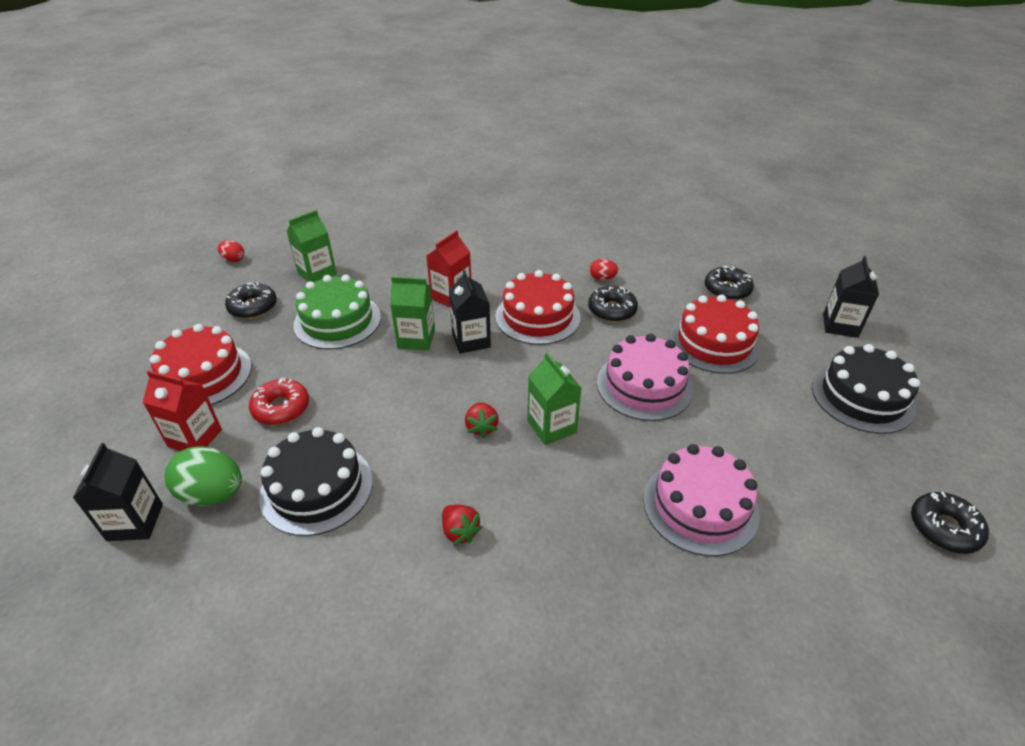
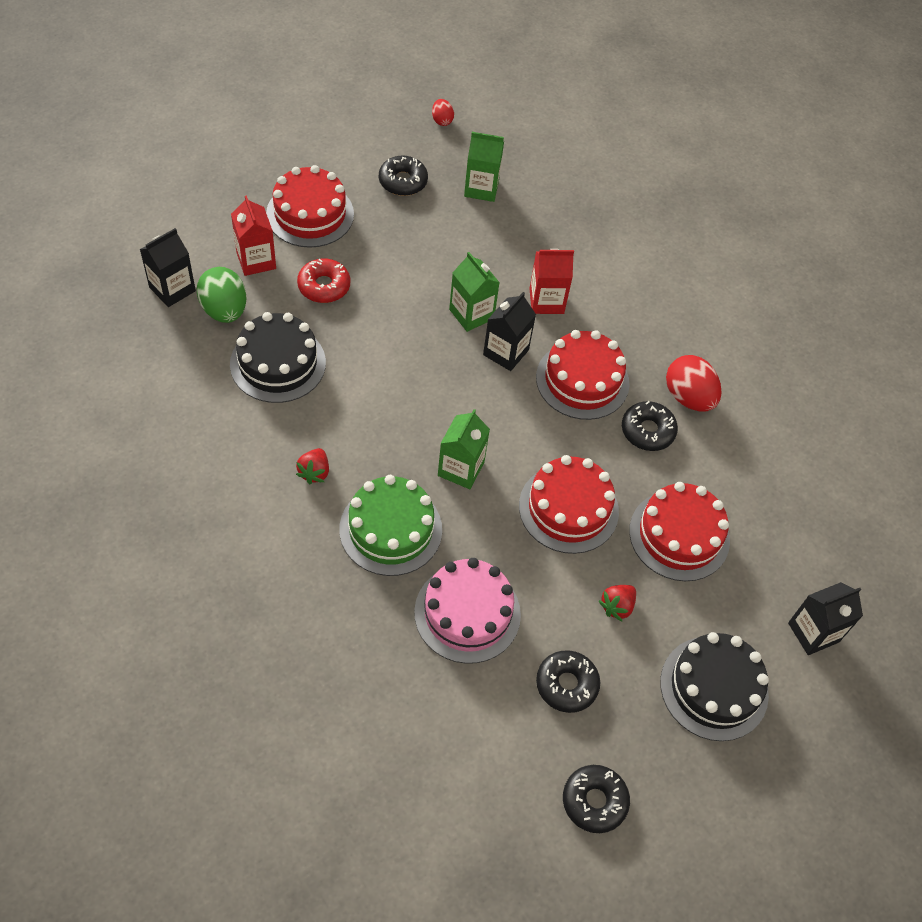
camera: 45 degrees right, 15 degrees up
(337, 321) = (441, 247): green cake -> green cake (390, 529)
(481, 427) = (418, 423): red strawberry -> red strawberry (617, 606)
(602, 278) = (688, 397): red egg -> red egg, size x1.91
(644, 385) = (568, 508): pink cake -> red cake
(727, 289) = (776, 509): black donut -> black donut (566, 684)

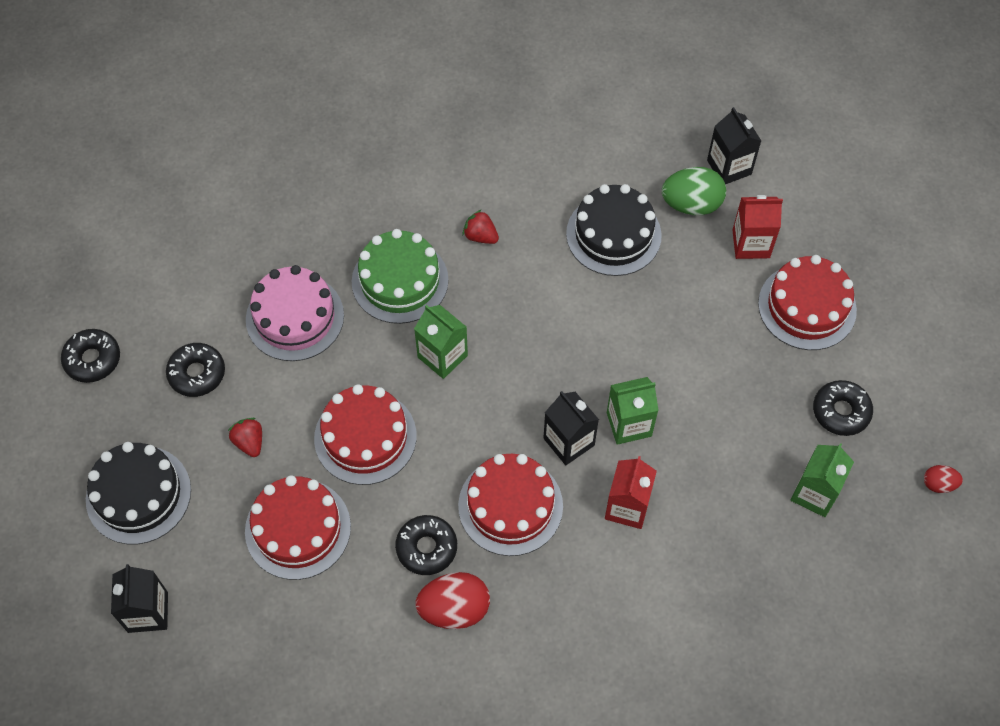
camera: 115 degrees right, 5 degrees up
(324, 286) = (702, 296): red donut -> none

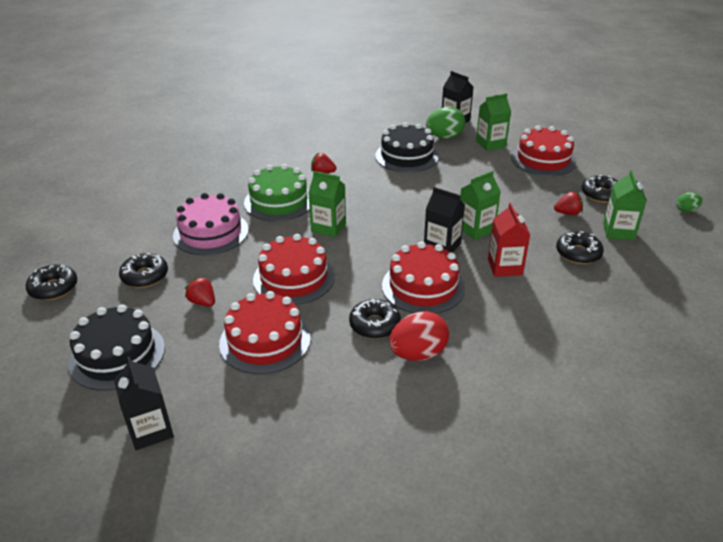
camera: 20 degrees left, 25 degrees down
(734, 515) = (578, 253): none -> black donut
(751, 244) = (490, 144): red carton -> green carton
(769, 434) = (567, 213): none -> red strawberry
(938, 484) = (686, 210): red egg -> green egg

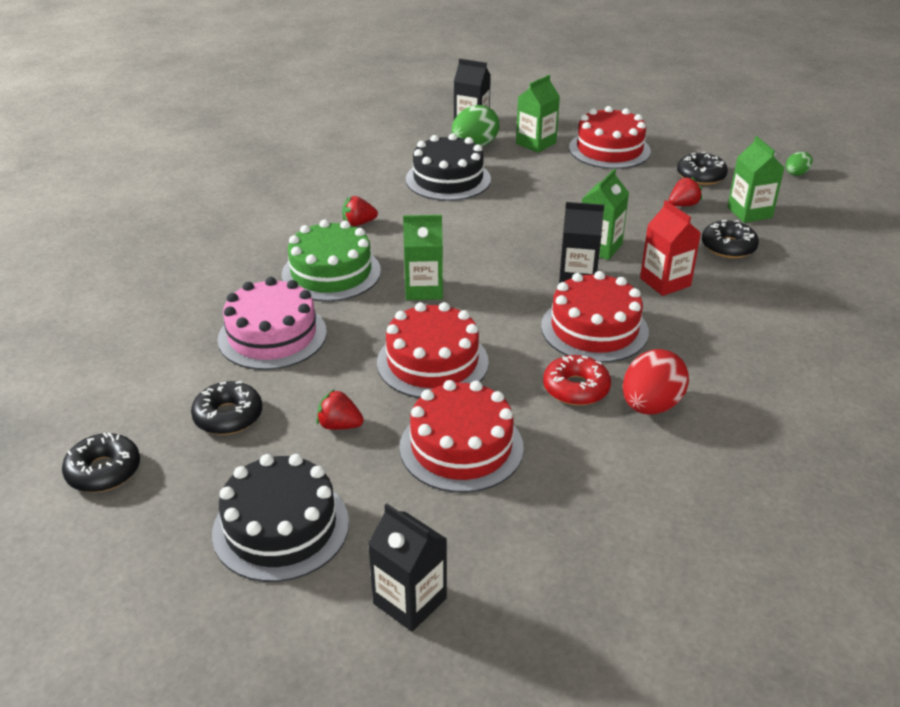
camera: 25 degrees left, 0 degrees up
(375, 325) = (576, 388): black donut -> red donut

